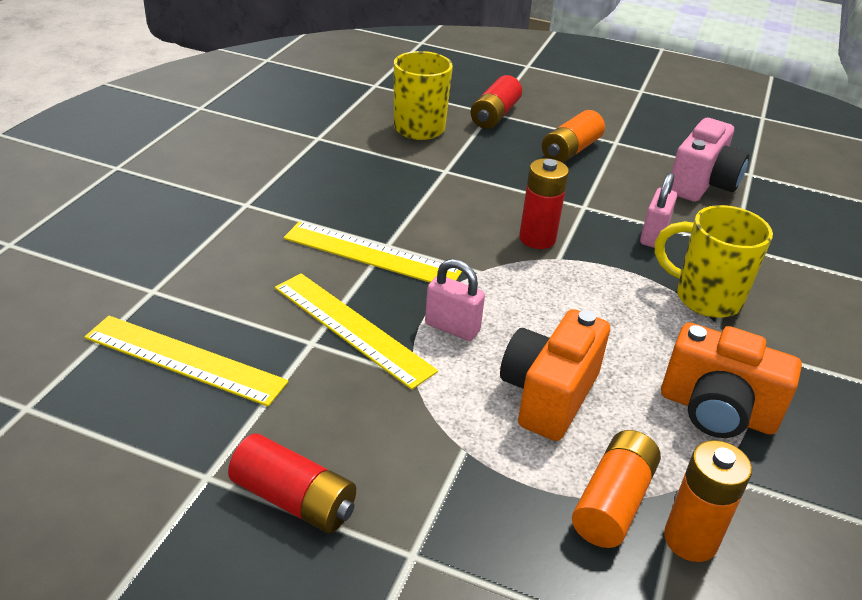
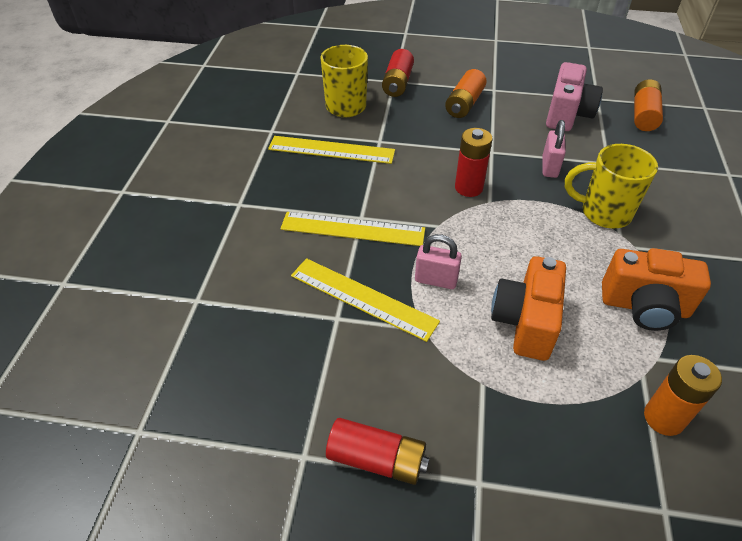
camera: 10 degrees left, 10 degrees up
(184, 360) = (246, 357): yellow ruler -> yellow ruler (331, 150)
(613, 502) = (601, 401): orange battery -> orange battery (643, 115)

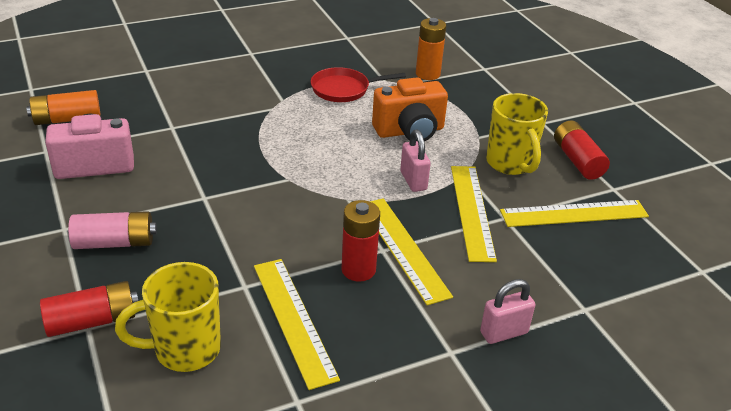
camera: 125 degrees left, 10 degrees down
(298, 380) = (574, 213): none -> yellow ruler
(464, 104) = (115, 242): orange battery -> pink battery
(468, 188) = (278, 196): red battery -> red battery (358, 270)
(549, 167) = (205, 157): pink padlock -> pink padlock (503, 333)
(603, 213) = (251, 119): yellow mug -> yellow mug (510, 164)
(644, 307) = (343, 89): orange camera -> red pan

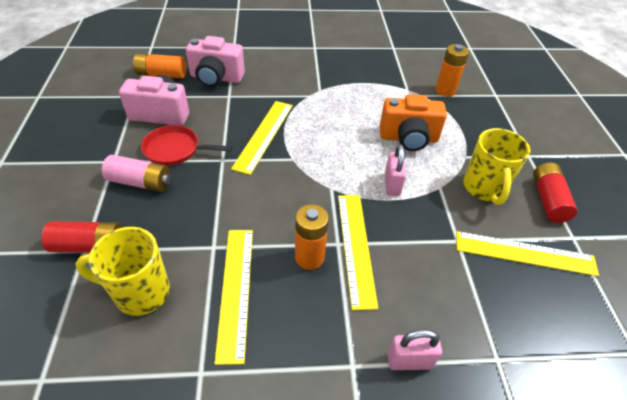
camera: 20 degrees right, 10 degrees up
(144, 110) = (216, 78): none -> pink camera
(343, 89) = (371, 90): red pan -> red pan (175, 149)
(358, 270) = (309, 257): red battery -> orange battery
(472, 211) = (431, 226): yellow ruler -> yellow ruler (264, 135)

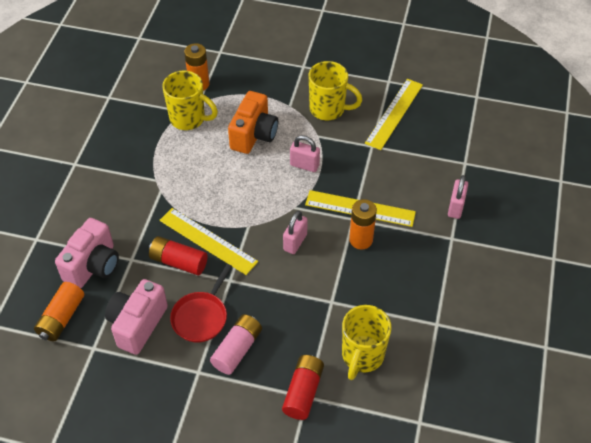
camera: 70 degrees left, 5 degrees up
(235, 290) = (377, 293): yellow ruler -> none
(284, 198) = (295, 242): none -> pink padlock
(400, 93) = (189, 119): none -> yellow mug
(548, 200) = (352, 77): red battery -> red battery (178, 262)

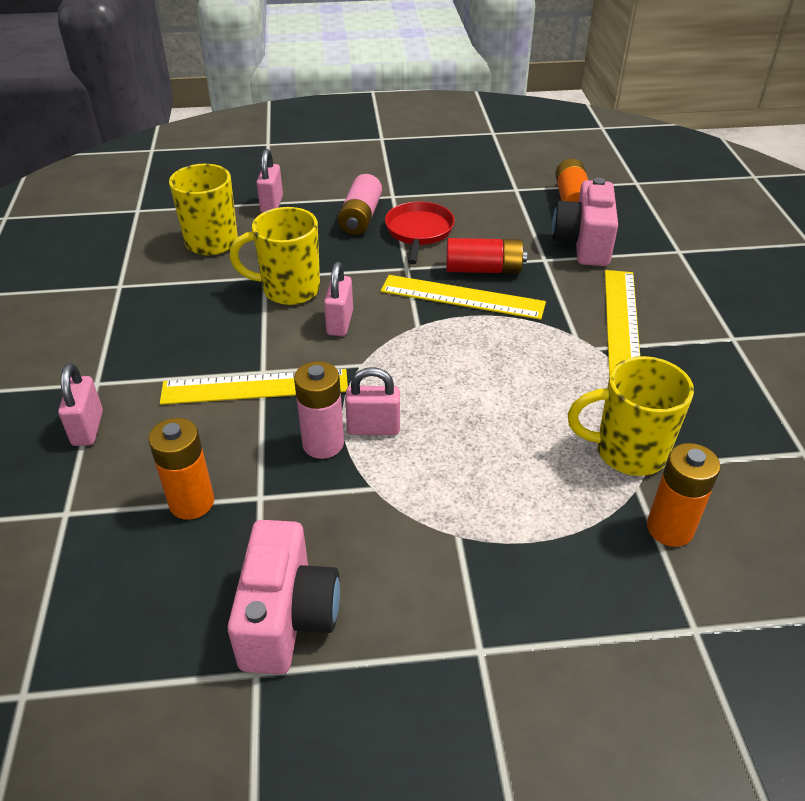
camera: 160 degrees right, 10 degrees down
(137, 324) = (485, 212): pink camera -> pink camera (287, 618)
(254, 135) = (491, 456): orange camera -> none
(303, 392) = (272, 204): red battery -> pink padlock
(328, 109) = (373, 550): yellow mug -> yellow mug (289, 290)
(333, 164) = (323, 444): none -> pink battery
(361, 240) = (243, 347): orange battery -> orange battery (191, 502)
(394, 113) = (226, 582): yellow ruler -> yellow ruler (621, 321)

